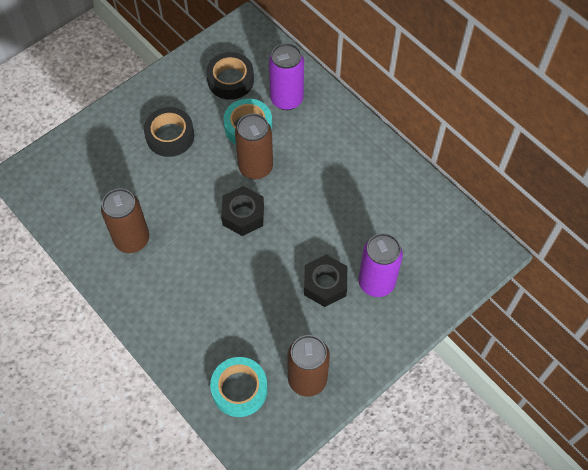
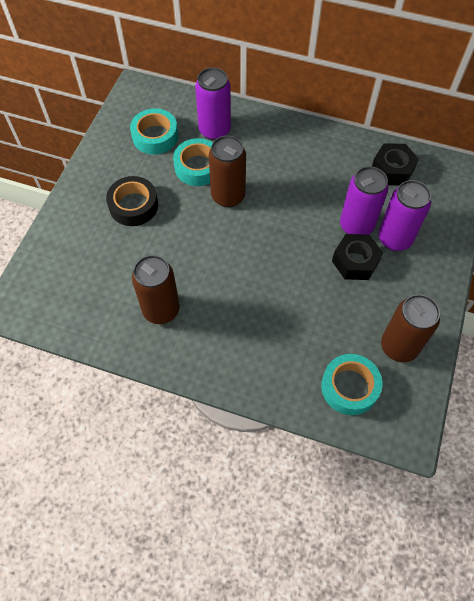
camera: 30 degrees left, 0 degrees up
(230, 80) = (155, 136): black tape -> turquoise tape
(243, 215) = (245, 240): black nut -> black nut (392, 170)
(350, 252) = (356, 226): none -> purple can

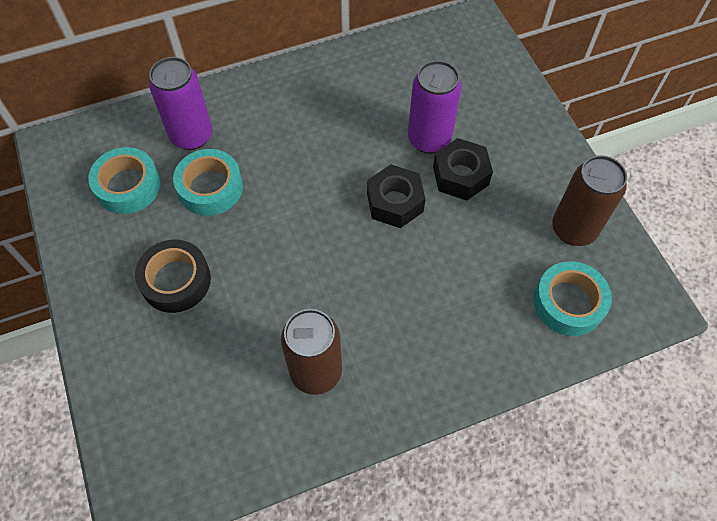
camera: 40 degrees left, 0 degrees up
(228, 196) = (273, 197): brown can -> none
(392, 170) = (410, 61): black nut -> black nut (395, 202)
(394, 239) = (475, 128): purple can -> none

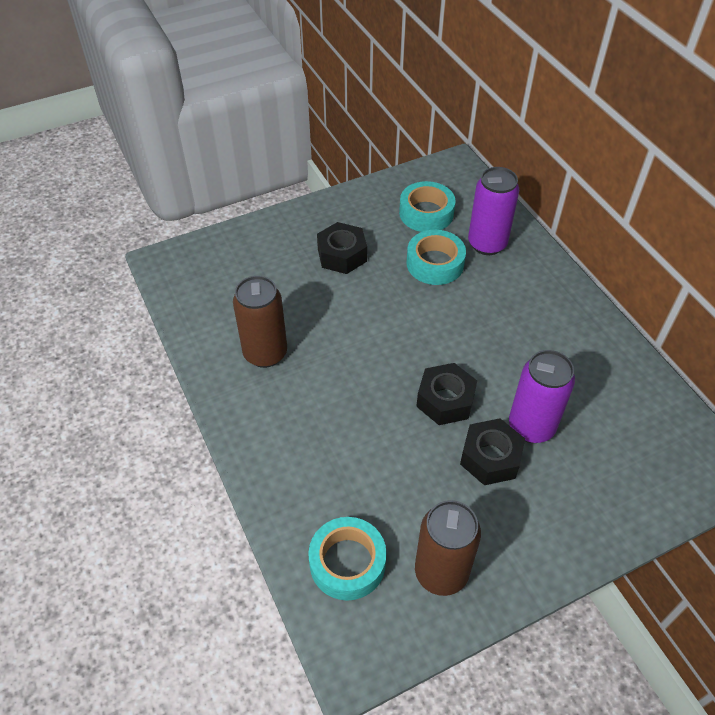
camera: 85 degrees right, 10 degrees down
(176, 280) = (342, 255): black tape -> black nut

